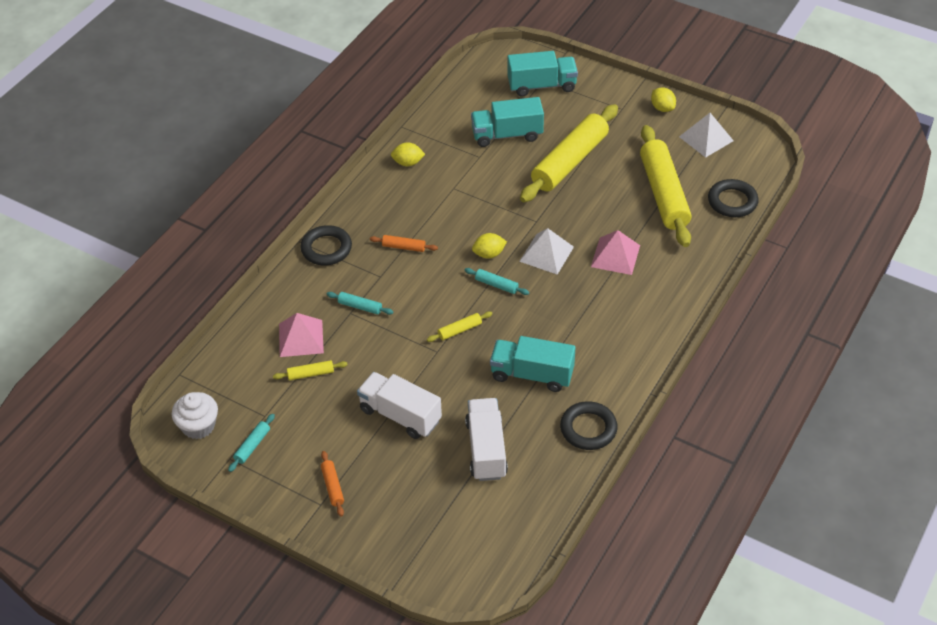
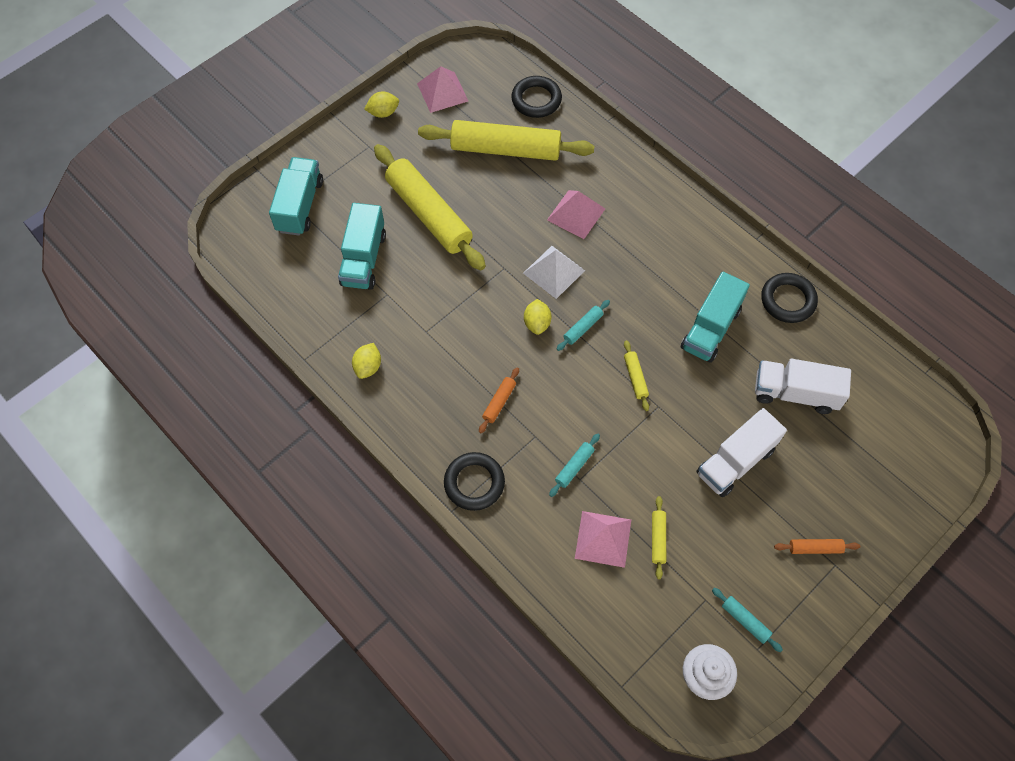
camera: 75 degrees left, 15 degrees up
(706, 138) = (442, 92): white pyramid -> pink pyramid

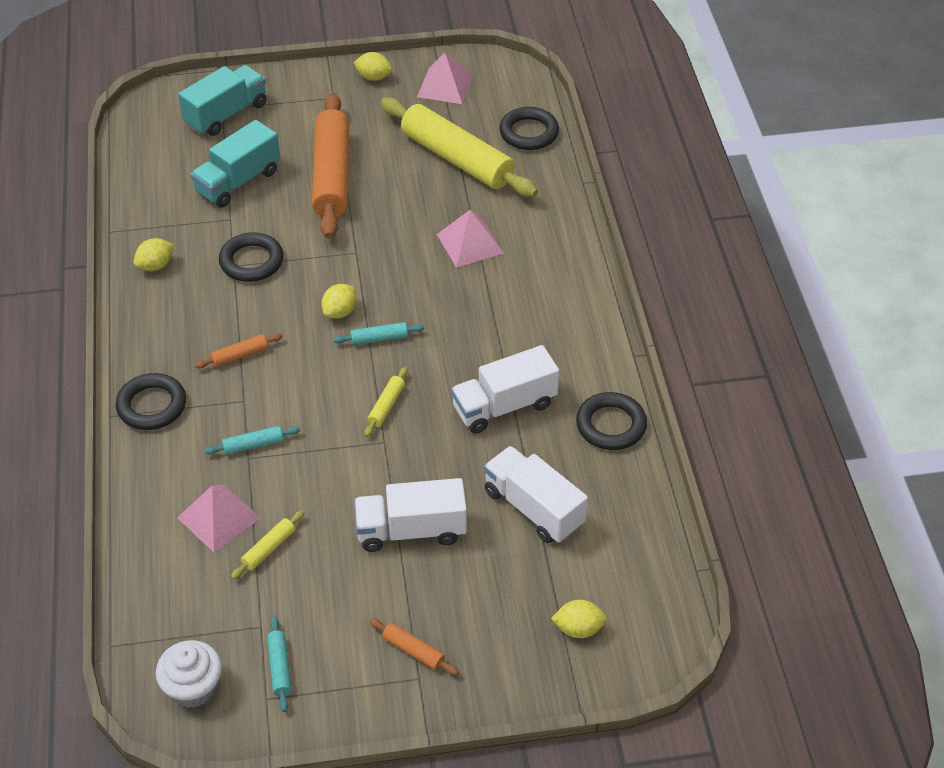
camera: 35 degrees right, 15 degrees down
(429, 214) = (332, 176): yellow rolling pin -> orange rolling pin
(436, 320) = (251, 261): none -> black ring
(554, 271) = (399, 279): white pyramid -> none
(711, 329) = (504, 406): turquoise truck -> white truck
(896, 462) = (578, 629): none -> yellow lemon

